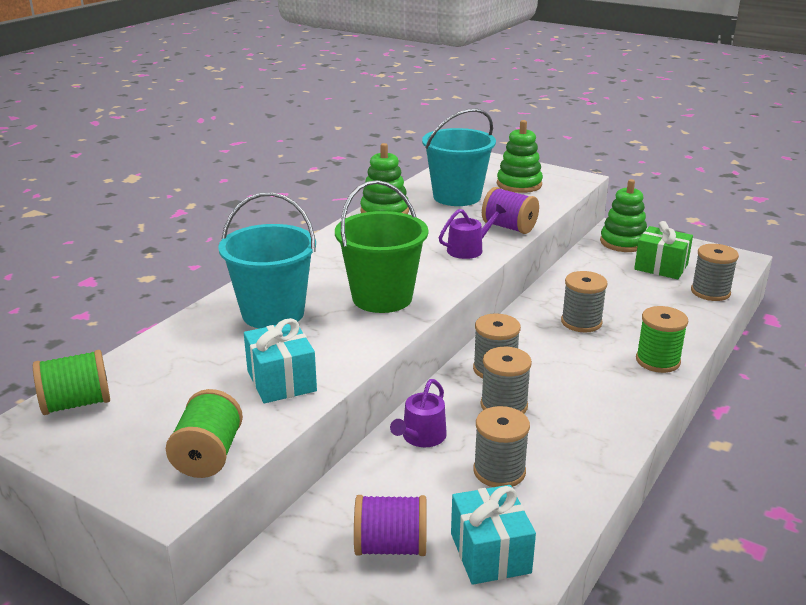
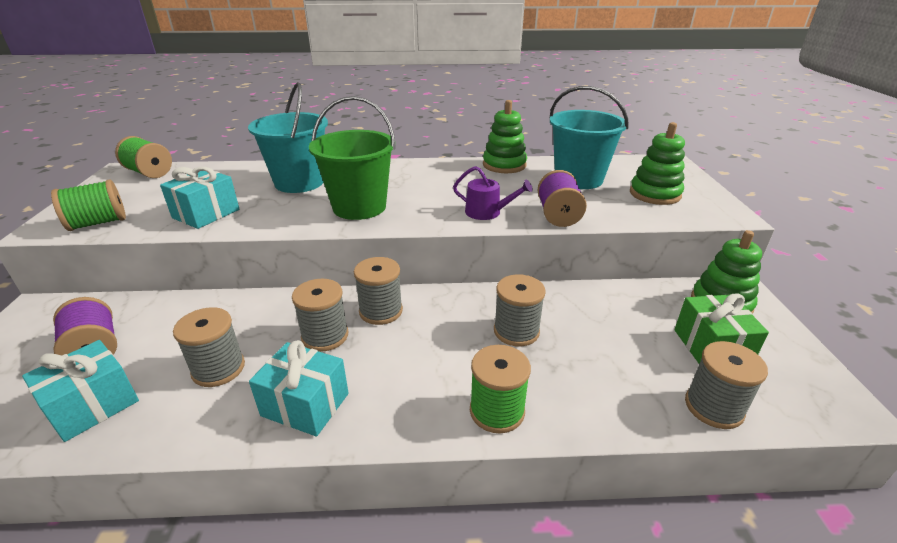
camera: 55 degrees right, 5 degrees up
(421, 437) = (250, 311): purple watering can -> none
(586, 436) = (305, 404): none -> turquoise gift

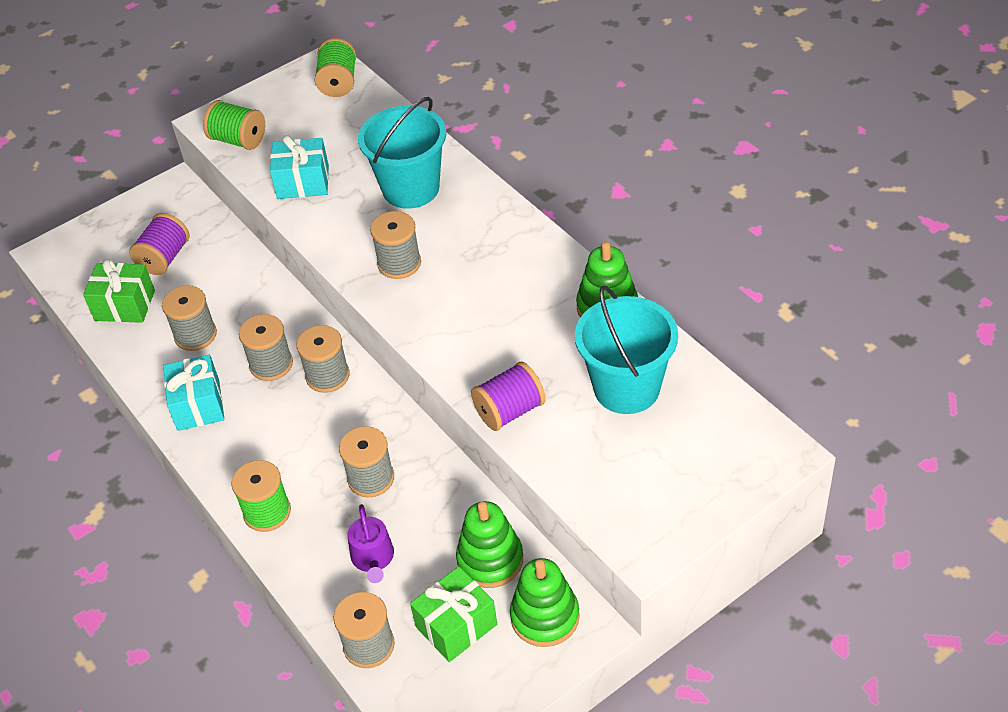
camera: 60 degrees right, 15 degrees up
(93, 405) = (125, 305): turquoise gift -> green gift
(359, 207) = (399, 263): green bucket -> grey spool
(487, 212) = (469, 356): purple watering can -> purple watering can (373, 558)
(654, 194) = (644, 470): green stacking toy -> green stacking toy (490, 560)

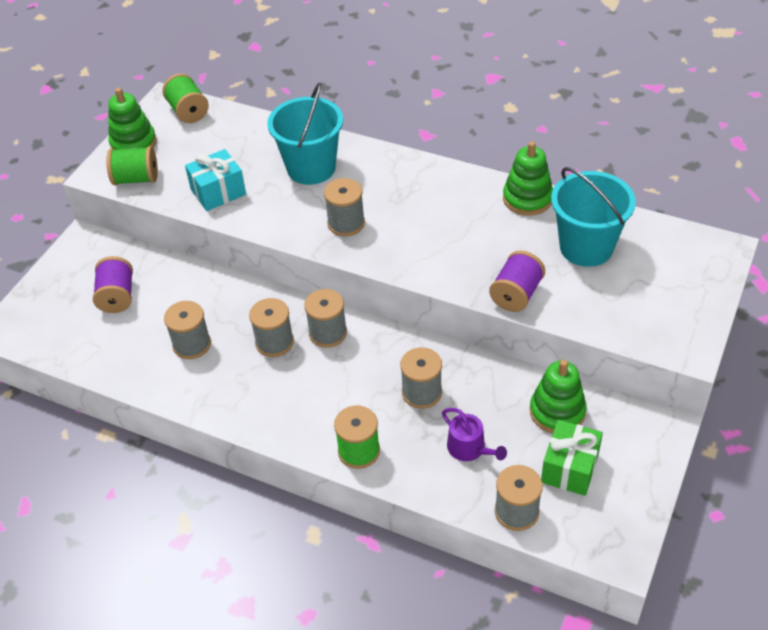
camera: 30 degrees left, 0 degrees up
(125, 305) = (110, 345): green gift -> none
(198, 405) = (237, 396): turquoise gift -> none
(545, 617) = (627, 433): green stacking toy -> green stacking toy (133, 143)

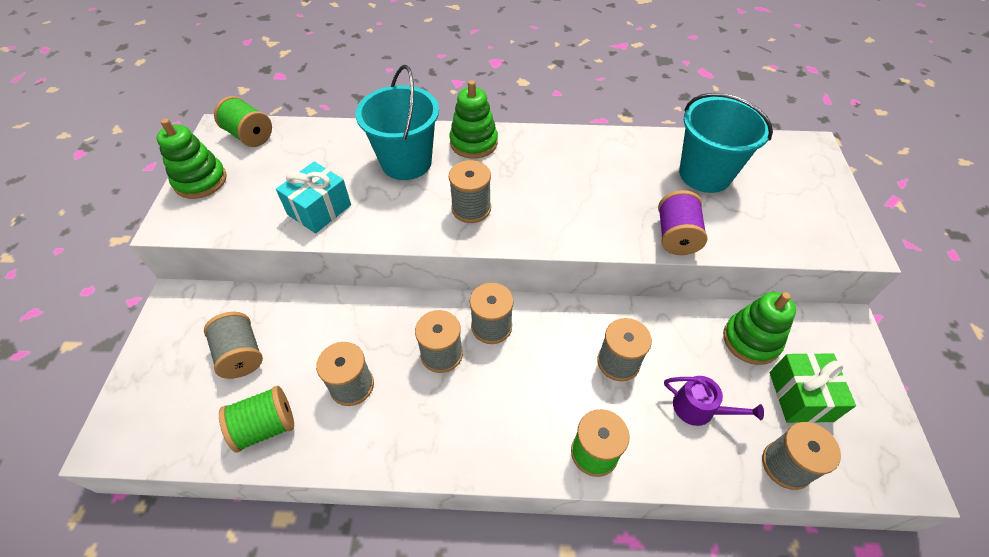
camera: 25 degrees left, 5 degrees up
(117, 296) = (241, 355): purple spool -> grey spool
(136, 179) = (218, 218): green spool -> green spool (265, 426)
(527, 199) = (625, 143): green stacking toy -> green stacking toy (473, 143)

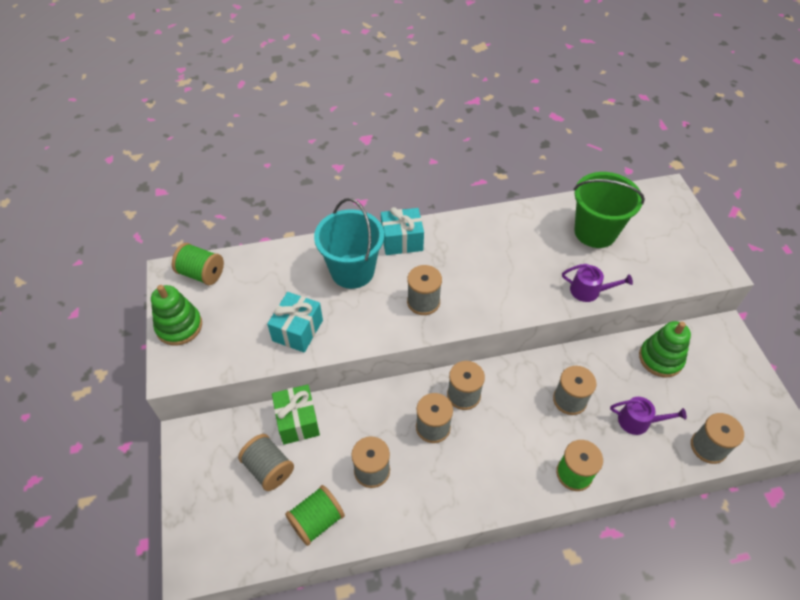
camera: 15 degrees left, 0 degrees up
(473, 143) = (402, 241): green stacking toy -> turquoise gift
(676, 236) = (589, 291): purple spool -> purple watering can
(705, 174) = (595, 232): turquoise bucket -> green bucket
(800, 396) = (705, 394): green gift -> green gift (297, 421)

